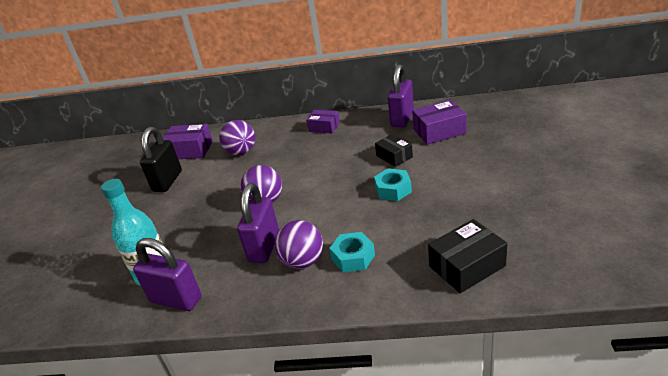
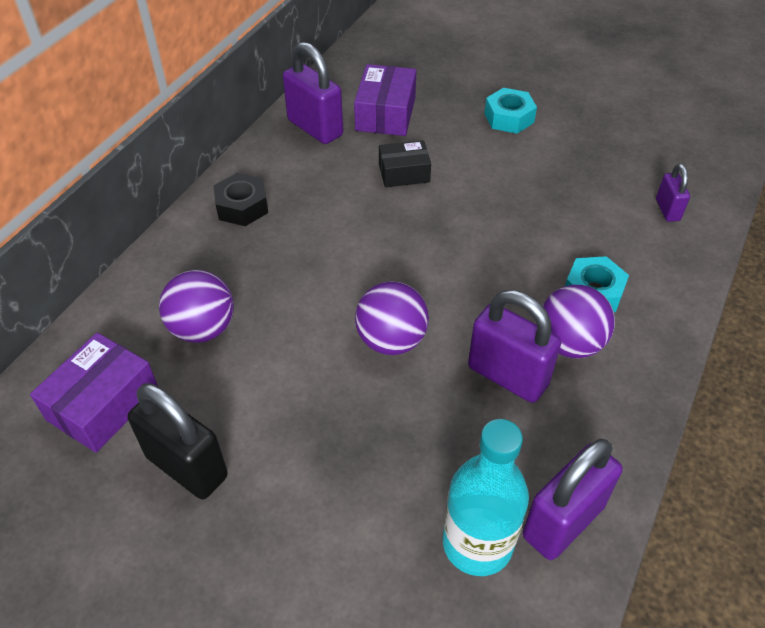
camera: 70 degrees left, 15 degrees up
(324, 127) = (242, 206): purple box -> black nut
(393, 190) = (480, 204): turquoise nut -> turquoise nut (509, 118)
(466, 266) = (667, 210): black box -> purple padlock

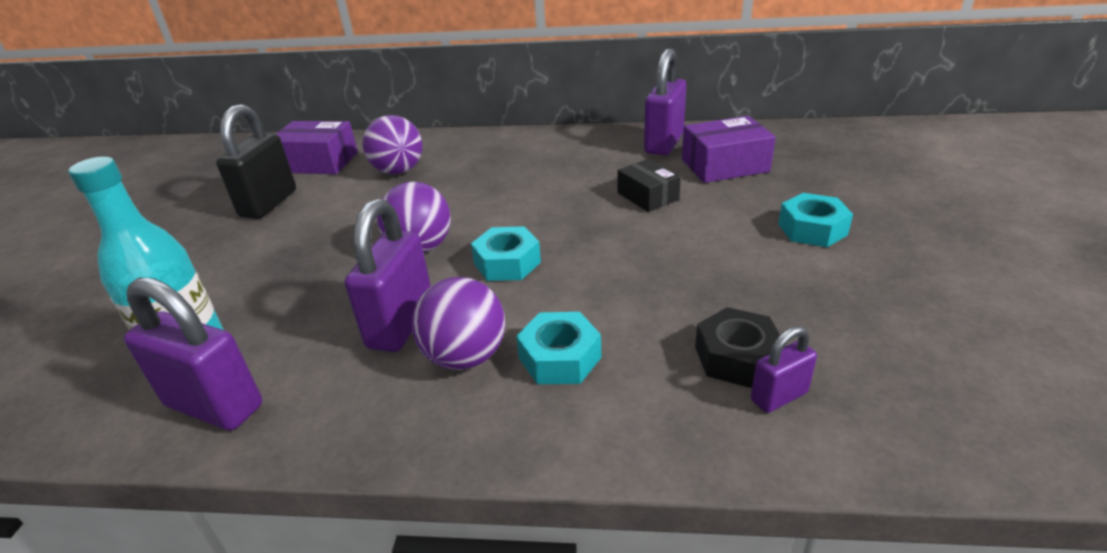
camera: 70 degrees right, 15 degrees down
(242, 206) = (537, 146): black nut -> black nut (736, 357)
(454, 287) = (507, 263): none -> turquoise nut

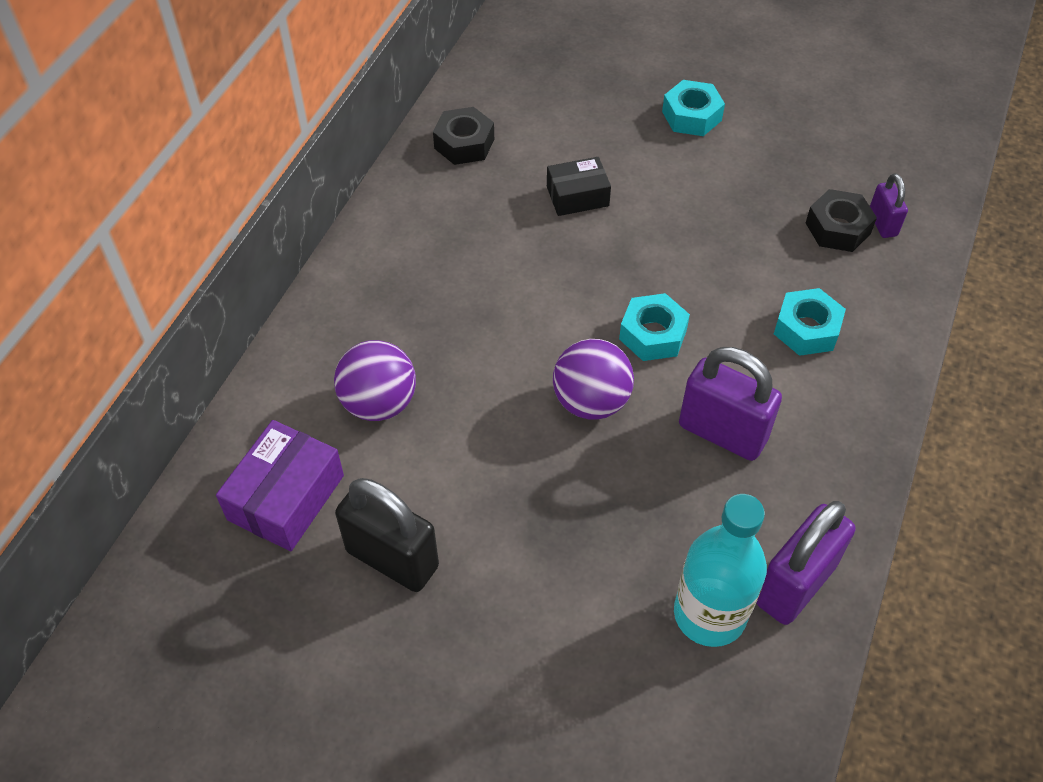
camera: 75 degrees left, 20 degrees up
(465, 357) = (785, 391): purple ball -> none
(664, 143) = (464, 144): purple padlock -> black nut
(724, 165) = (545, 119): purple box -> none

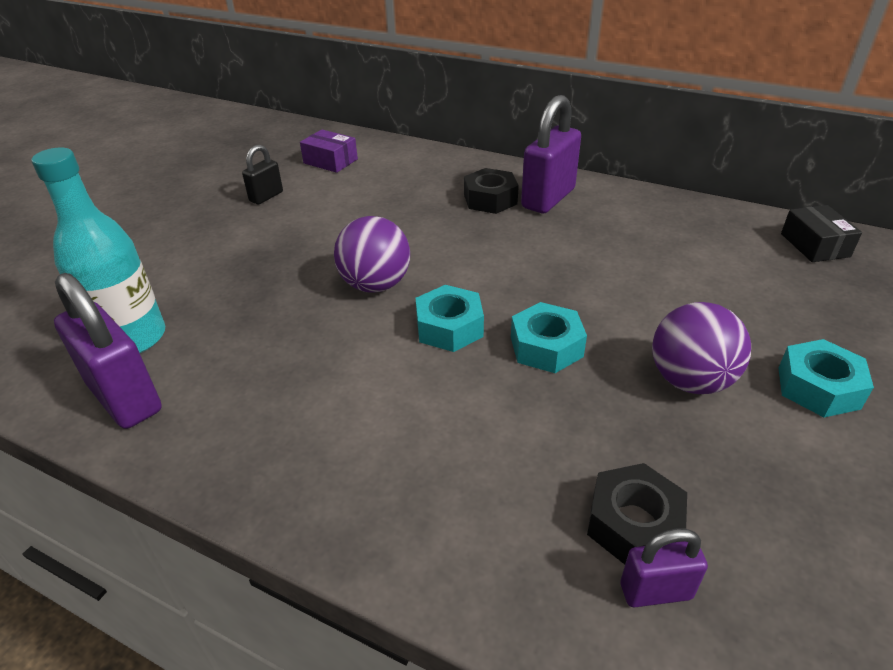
camera: 95 degrees right, 15 degrees down
(286, 497) = (330, 161): purple box -> purple box, size x0.66
(379, 403) = (398, 189): purple ball -> purple ball (690, 381)
(392, 559) = (266, 197): black padlock -> black padlock, size x0.54
(464, 144) = (695, 224): black nut -> black nut (490, 199)
(577, 196) = (640, 288): black box -> black box (815, 245)
(722, 432) = (316, 365): purple padlock -> purple padlock (548, 198)
(806, 329) = (445, 456): turquoise nut -> turquoise nut (546, 347)

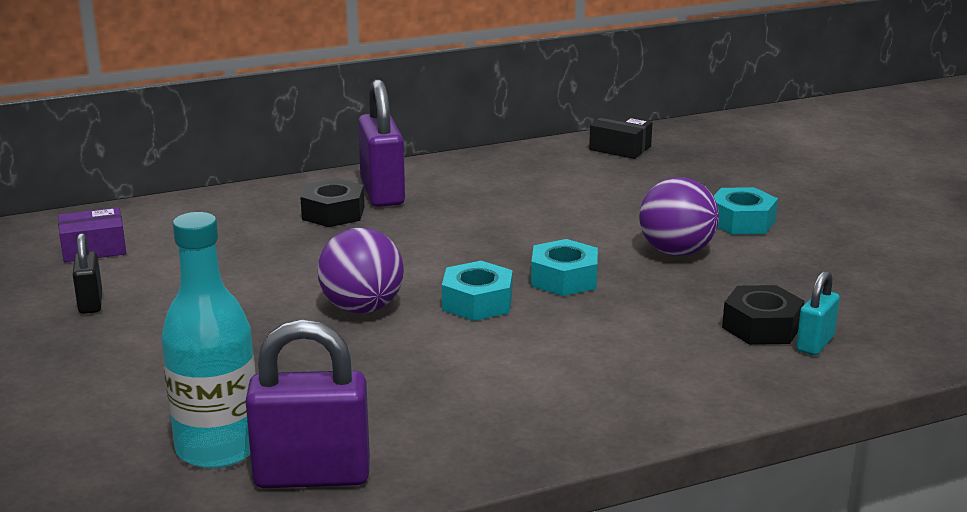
camera: 50 degrees left, 15 degrees down
(655, 591) = (815, 344): purple padlock -> turquoise padlock

